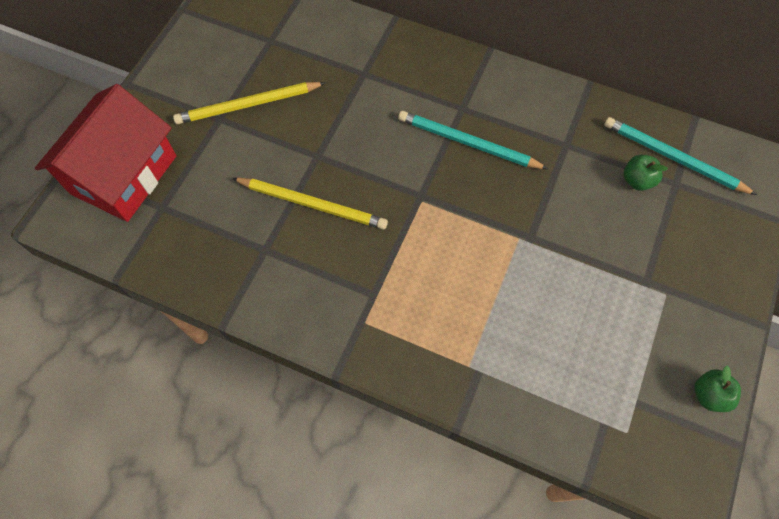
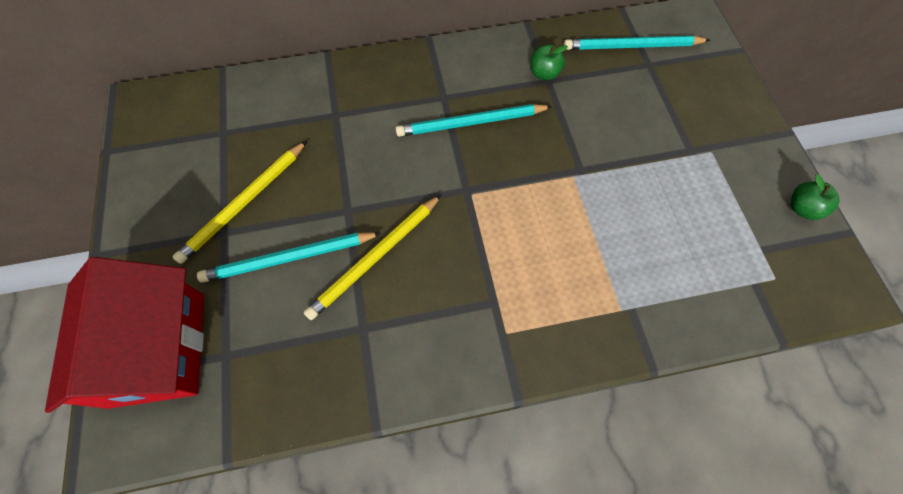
camera: 35 degrees left, 0 degrees up
(251, 166) = (290, 258): none -> turquoise pencil
(312, 204) = (376, 257): yellow pencil -> yellow pencil turned 150 degrees clockwise
(637, 180) = (621, 78): green apple -> green apple (544, 73)

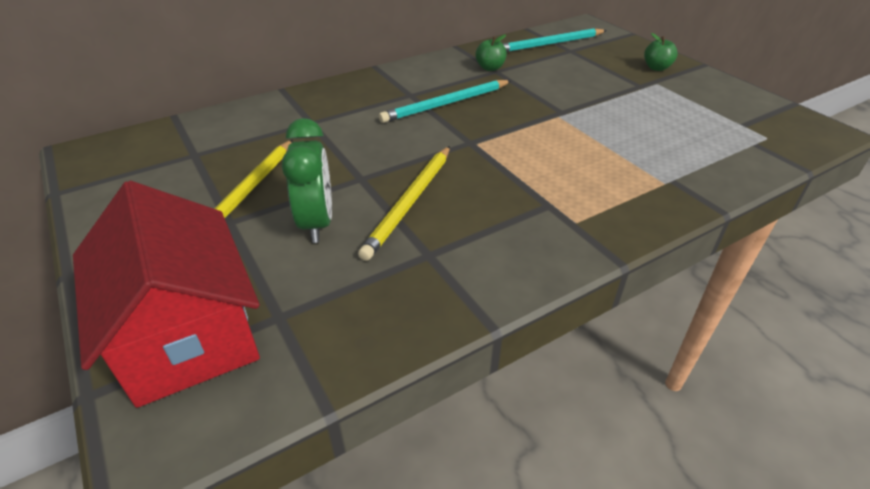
camera: 20 degrees left, 25 degrees down
(290, 258) = (317, 223): turquoise pencil -> green clock
(802, 208) = (749, 98): green apple -> green apple (656, 68)

